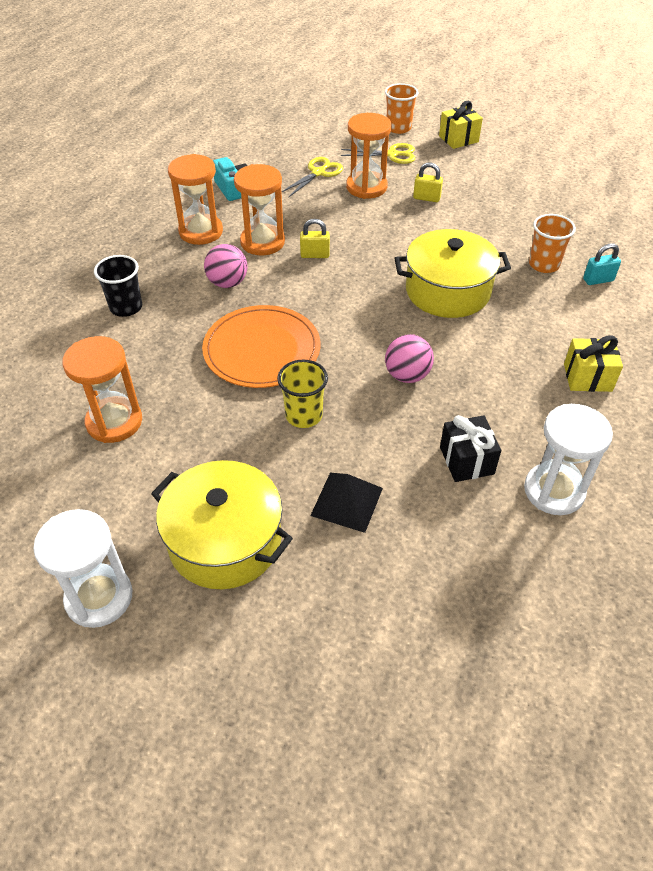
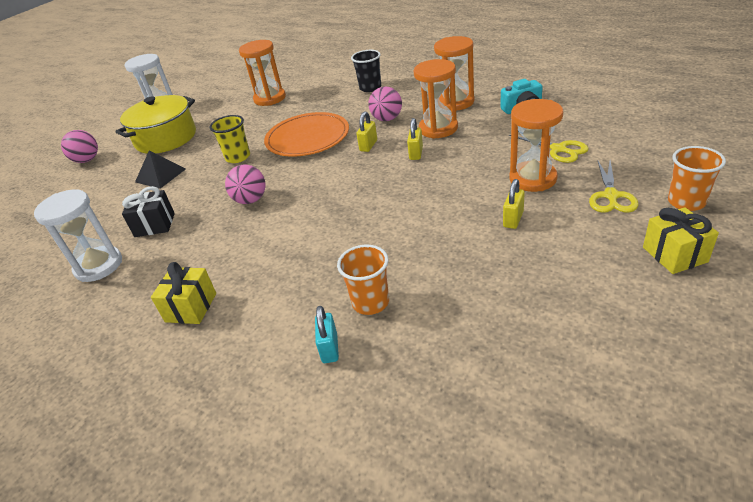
camera: 105 degrees right, 10 degrees down
(286, 659) = (87, 160): none -> pink ball
(292, 292) = (368, 146): none -> yellow padlock
(447, 291) = (345, 226): yellow pot -> none

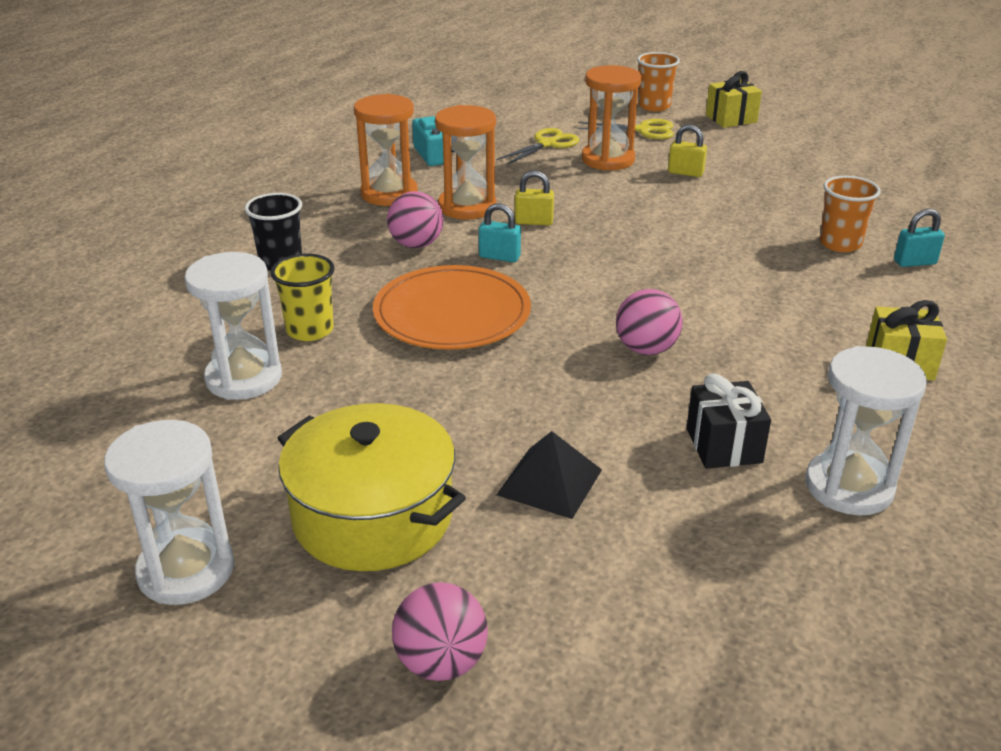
camera: 100 degrees left, 5 degrees down
(238, 157) = (500, 384): yellow cup -> yellow cup (310, 330)
(270, 98) = (244, 378): orange hourglass -> white hourglass
(368, 146) = (499, 257): yellow padlock -> turquoise padlock

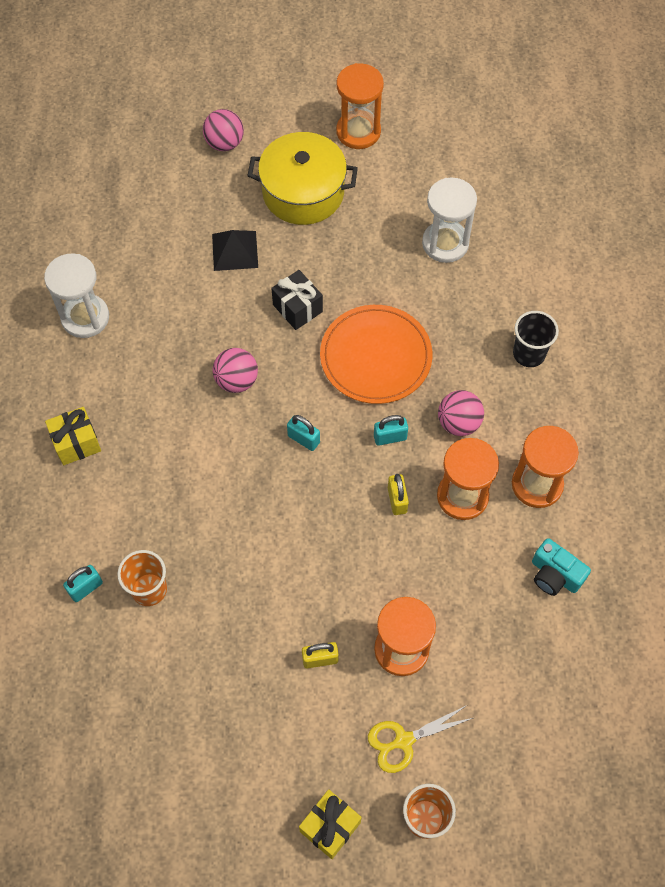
camera: 150 degrees right, 30 degrees up
(186, 570) = (358, 132): white hourglass -> orange hourglass
(310, 330) = (447, 298): yellow cup -> none
(534, 222) = (397, 500): yellow padlock -> yellow padlock turned 75 degrees counterclockwise
(547, 144) = (474, 654): yellow scissors -> none
(598, 283) = (303, 439): none -> turquoise padlock
(723, 445) = (158, 317): black gift -> black gift (297, 308)

